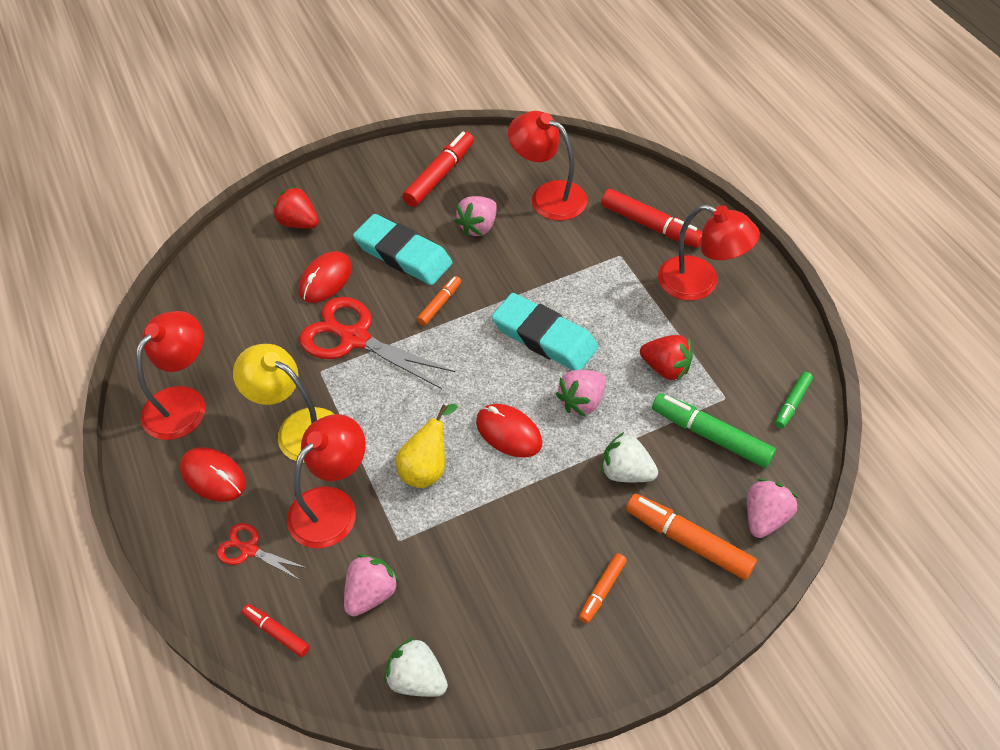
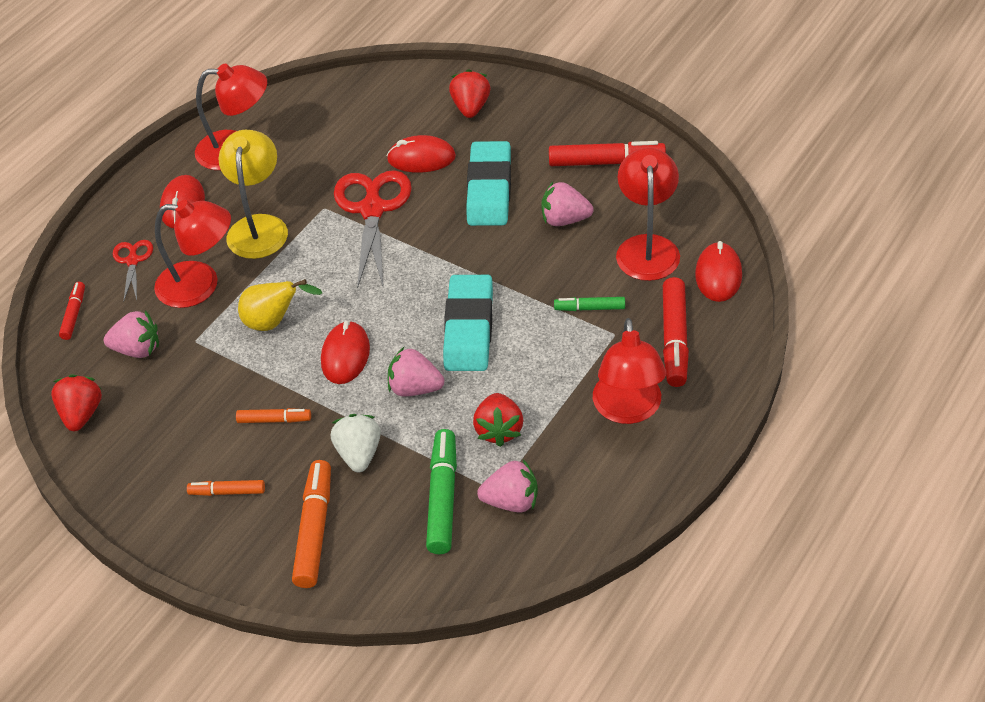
camera: 60 degrees right, 5 degrees down
(417, 679) = (81, 414): white strawberry -> red strawberry
(439, 304) = (452, 241): orange marker -> orange marker (274, 420)
(608, 173) = (718, 275): none -> red mouse
(765, 517) = (377, 576): pink strawberry -> pink strawberry (511, 501)
(792, 403) = (528, 545): green marker -> green marker (589, 308)

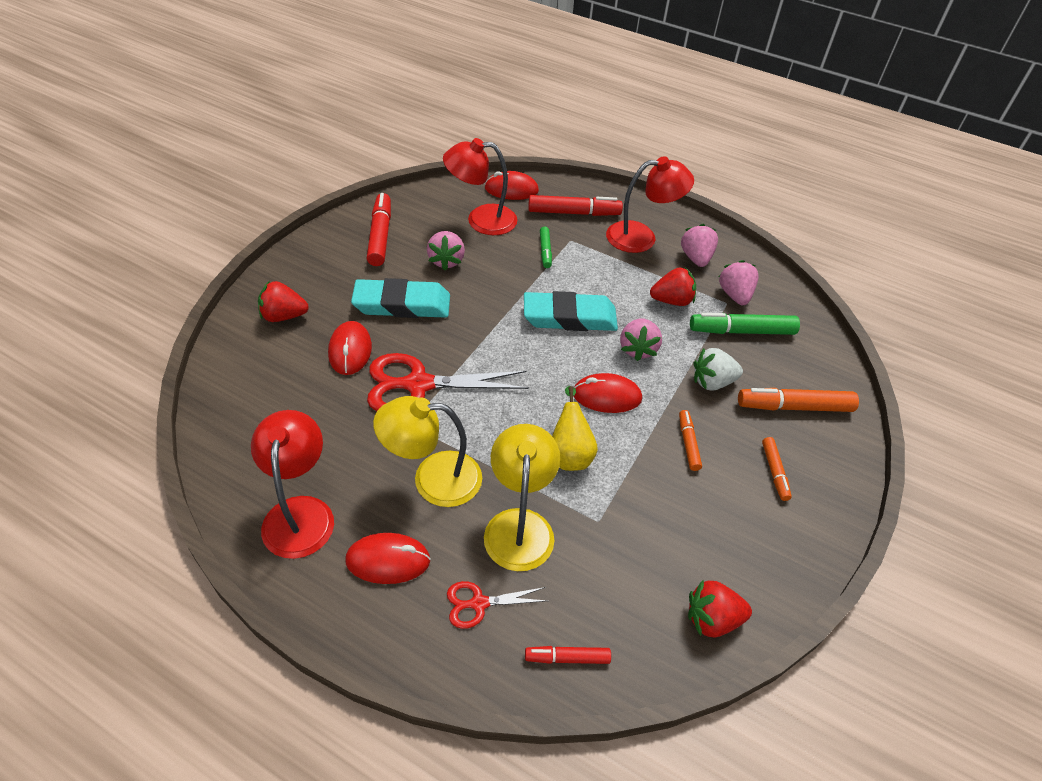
camera: 100 degrees left, 0 degrees up
(137, 349) = (615, 576): pink strawberry -> pink strawberry (696, 258)
(200, 285) = (519, 525): red lamp -> yellow lamp

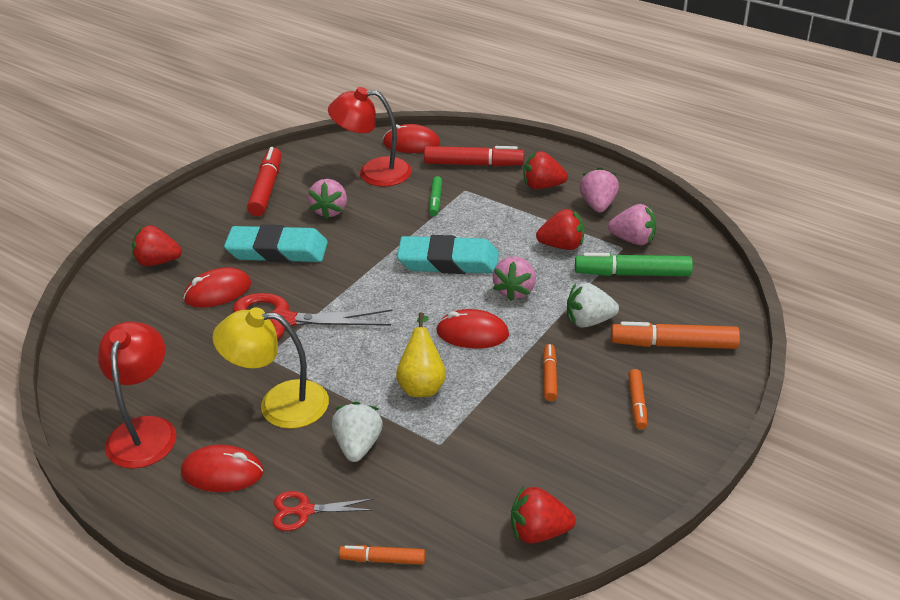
camera: 10 degrees right, 10 degrees down
(350, 350) = (218, 292): red mouse -> red mouse turned 60 degrees clockwise
(519, 525) = (358, 445): yellow lamp -> white strawberry
(567, 658) = (383, 559): red marker -> orange marker
(641, 237) = (542, 186): red lamp -> red strawberry
(734, 295) = (633, 240): pink strawberry -> pink strawberry turned 105 degrees clockwise

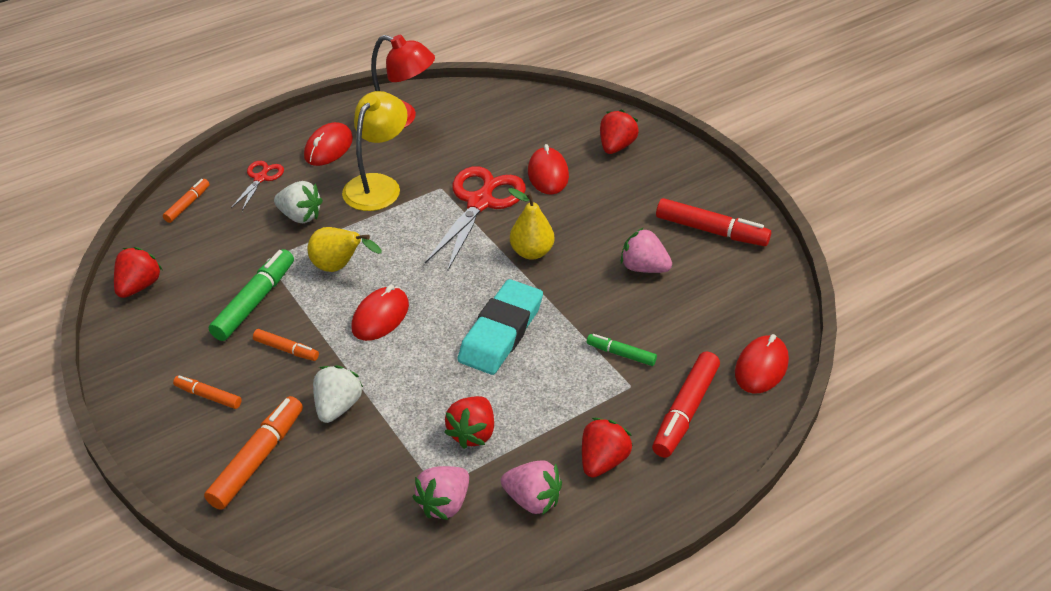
camera: 110 degrees right, 5 degrees up
(277, 250) = (591, 219): turquoise eraser -> none
(339, 272) = (531, 252): none -> yellow pear
(373, 172) = (707, 318): red lamp -> none
(515, 290) = (421, 367): pink strawberry -> none
(632, 274) = (385, 475): green marker -> green marker (254, 301)

